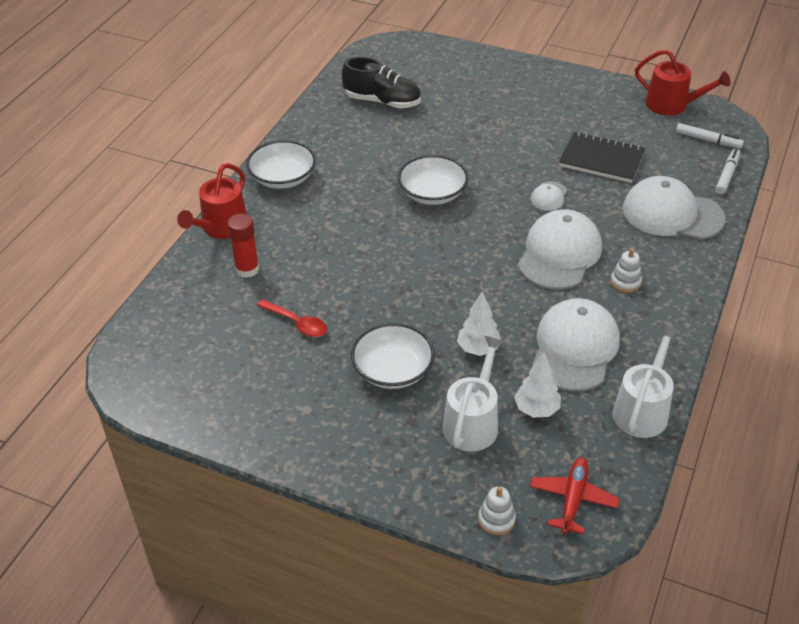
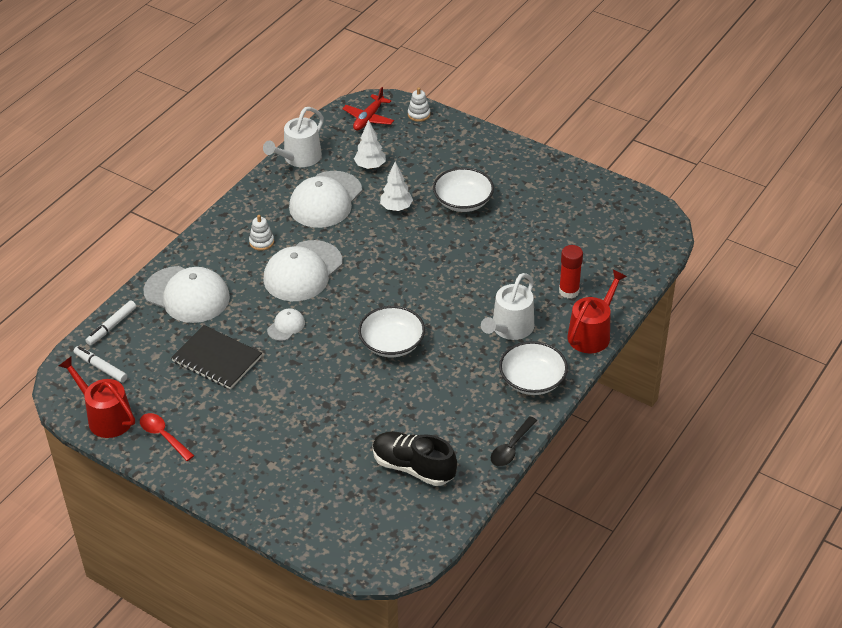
camera: 170 degrees left, 0 degrees up
(297, 323) = (530, 242): red spoon -> red spoon (163, 436)
(298, 124) = (511, 448): none -> black spoon
(472, 423) = (416, 164): white watering can -> white watering can (510, 328)

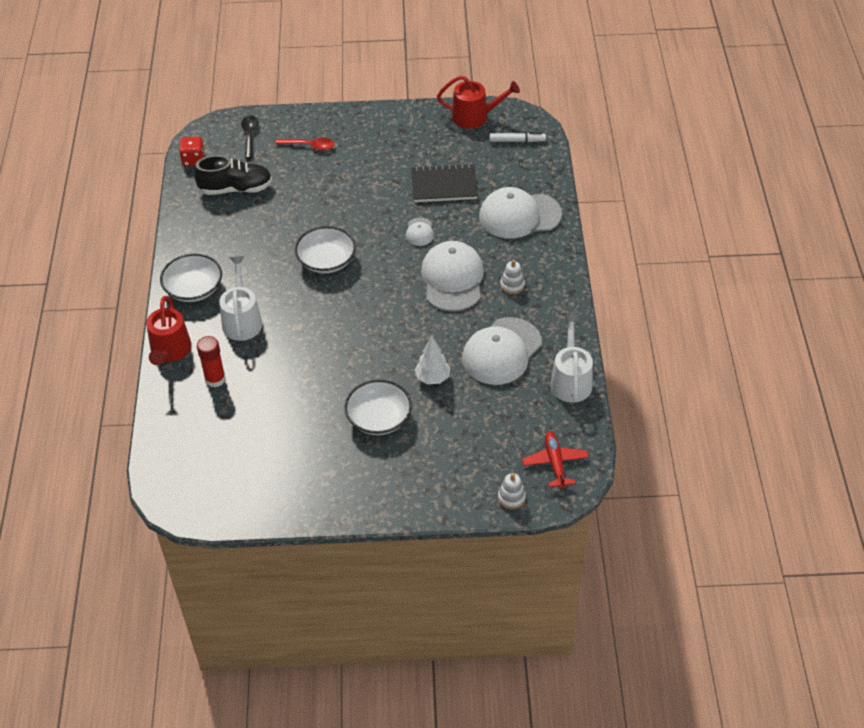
camera: 145 degrees right, 5 degrees up
(111, 326) = (545, 168): white marker -> none
(163, 436) = (424, 125): red spoon -> red spoon (309, 146)
(325, 200) = (501, 351): white cap -> white cap turned 135 degrees counterclockwise
(370, 166) = (498, 408): white tree -> none
(430, 531) = (193, 160): none -> red dice
(511, 448) = (175, 234): black spoon -> black spoon (250, 136)

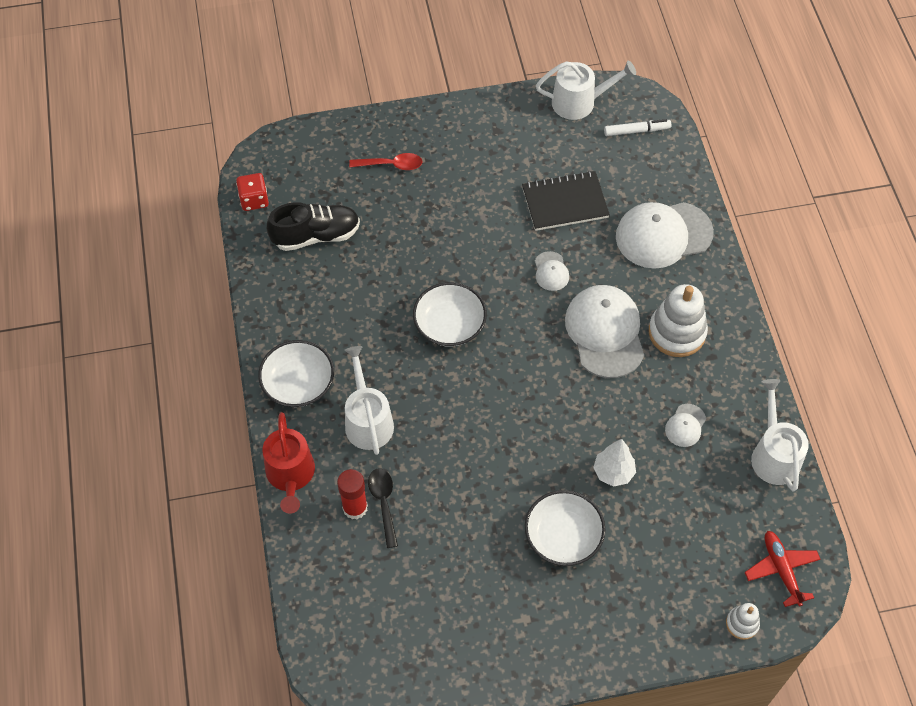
camera: 10 degrees left, 10 degrees up
(250, 136) = (315, 158): black spoon -> black spoon (383, 503)
(474, 116) = (579, 102): red watering can -> white watering can
(501, 351) = (685, 425): white cap -> white cap, size x0.46
(512, 285) = (677, 332): white stacking toy -> white stacking toy, size x1.96

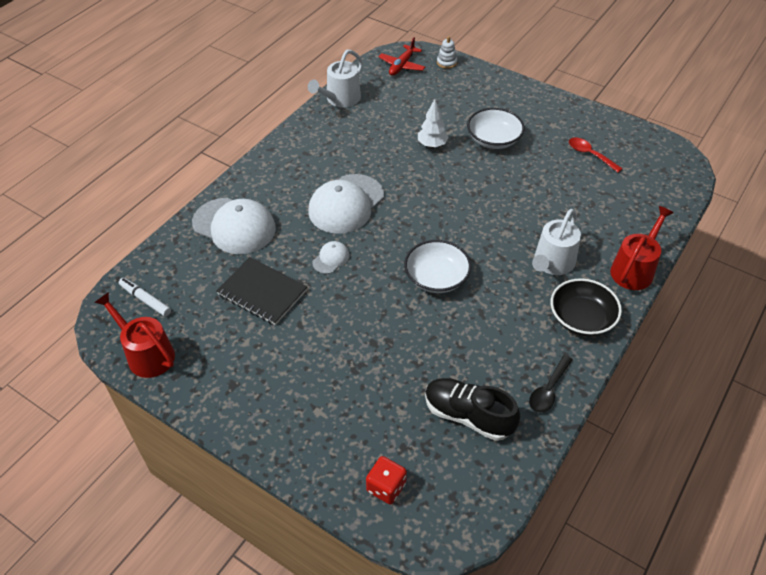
camera: 135 degrees left, 10 degrees down
(254, 200) = (492, 494): red dice -> red dice (386, 487)
(298, 383) = (581, 318): white bowl -> black bowl
(355, 508) = (605, 226): red glue stick -> none
(383, 503) = (584, 217): black spoon -> black spoon (548, 390)
(391, 165) = (345, 426): red spoon -> red spoon (590, 155)
(579, 102) = (147, 354): white watering can -> red watering can
(677, 332) = (306, 175): white stacking toy -> none
(685, 425) = (366, 137): white cap -> none

